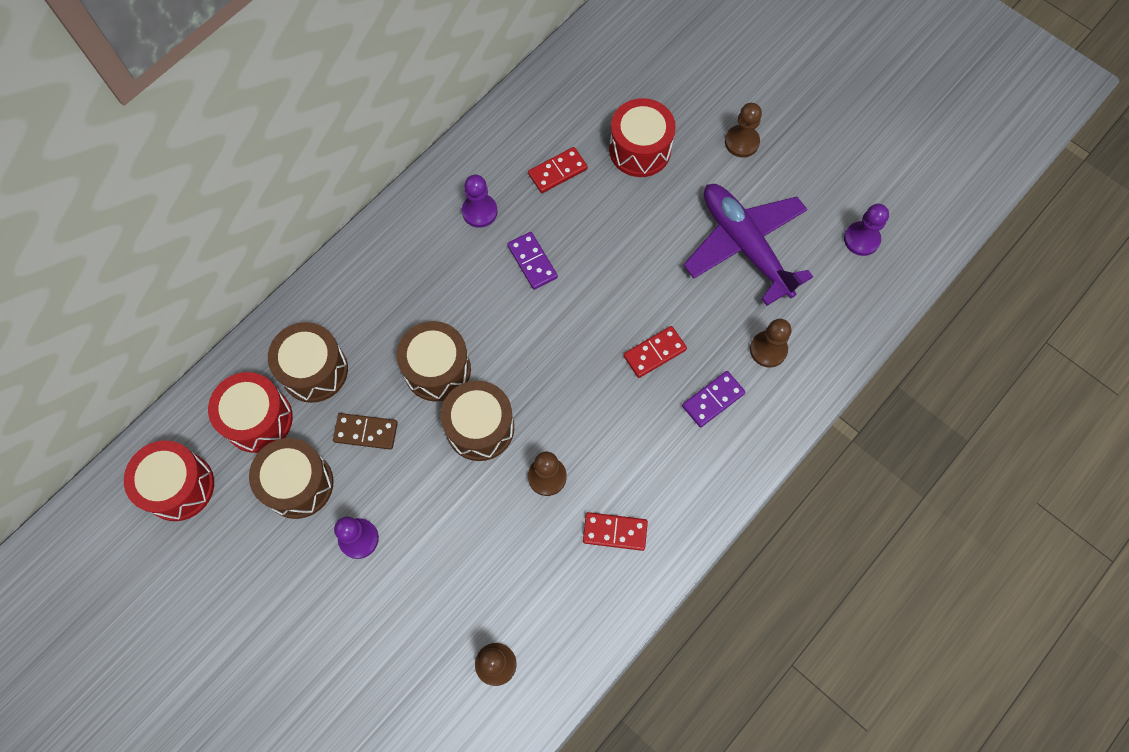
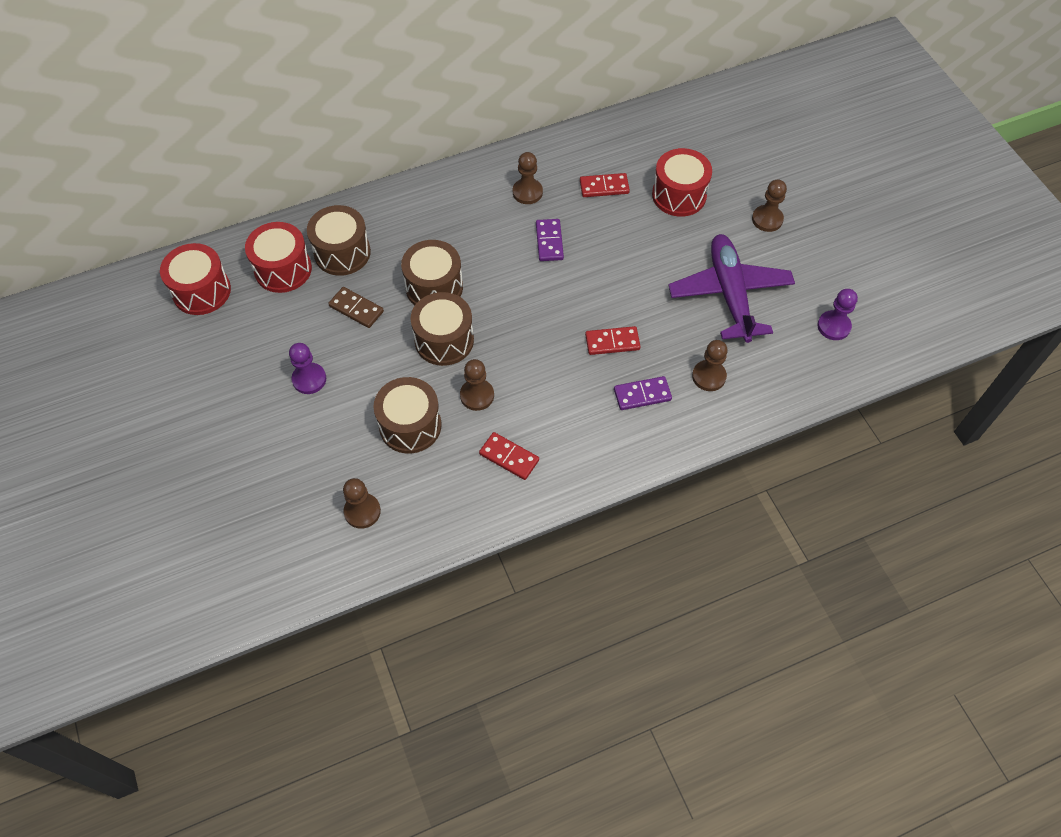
camera: 25 degrees right, 10 degrees down
(298, 484) = (287, 324): brown drum -> brown drum (410, 425)
(479, 211) = (527, 192): purple pawn -> brown pawn

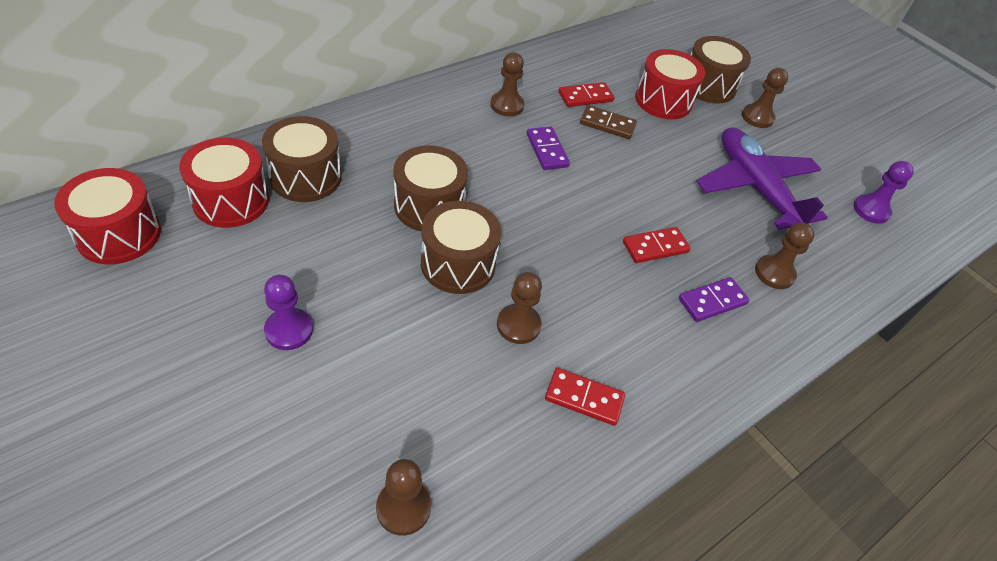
camera: 20 degrees left, 10 degrees down
(356, 309) = (337, 238): brown domino -> brown domino (607, 124)
(410, 425) = (442, 374): brown drum -> brown drum (708, 86)

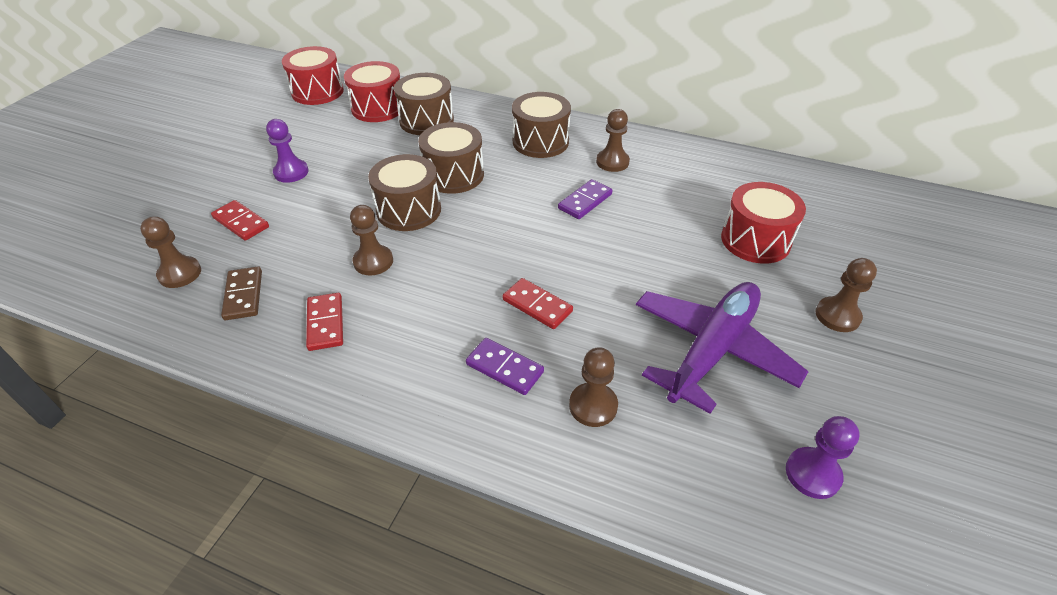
camera: 65 degrees right, 5 degrees down
(585, 97) = (686, 194): red domino -> red domino (241, 222)
(607, 124) = (666, 220): brown domino -> brown domino (244, 295)
(708, 86) = (832, 261): brown drum -> brown drum (540, 142)

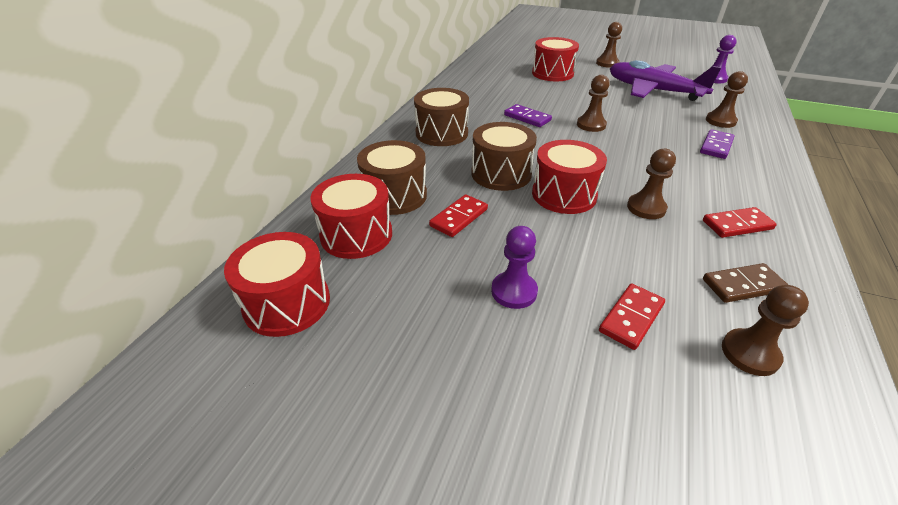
camera: 90 degrees left, 5 degrees down
(409, 210) = (564, 195): brown drum -> red drum
(537, 305) = (651, 136): red domino -> red domino (459, 218)
(612, 162) = (472, 107): brown pawn -> brown pawn (591, 125)

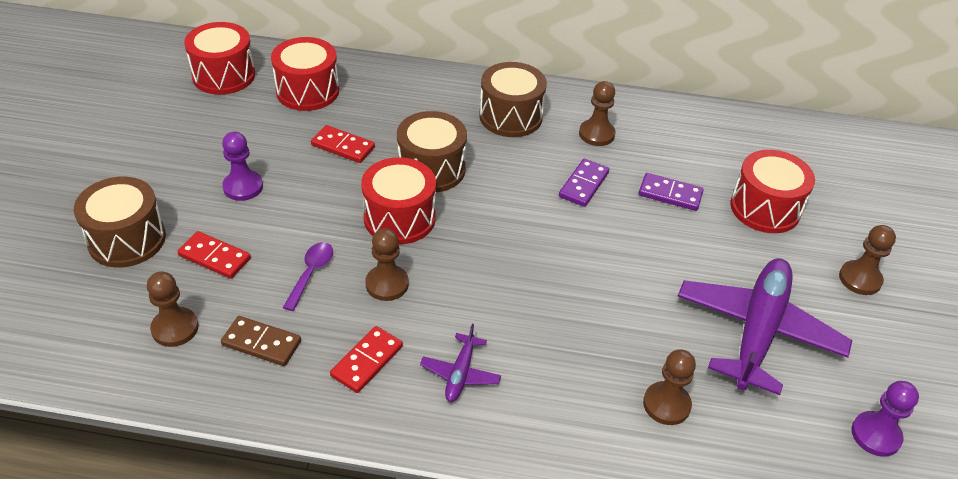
camera: 75 degrees right, 5 degrees up
(395, 195) = (372, 102): brown drum -> brown drum (127, 239)
(591, 125) = (587, 247): brown pawn -> brown pawn (596, 134)
(642, 249) = (311, 273): none -> purple spoon
(716, 146) = (569, 380): purple domino -> purple domino (670, 194)
(729, 184) = (460, 374): none -> purple plane
(737, 225) = (367, 361): red domino -> red domino turned 60 degrees clockwise
(743, 285) = (261, 343): brown domino -> brown domino turned 45 degrees counterclockwise

